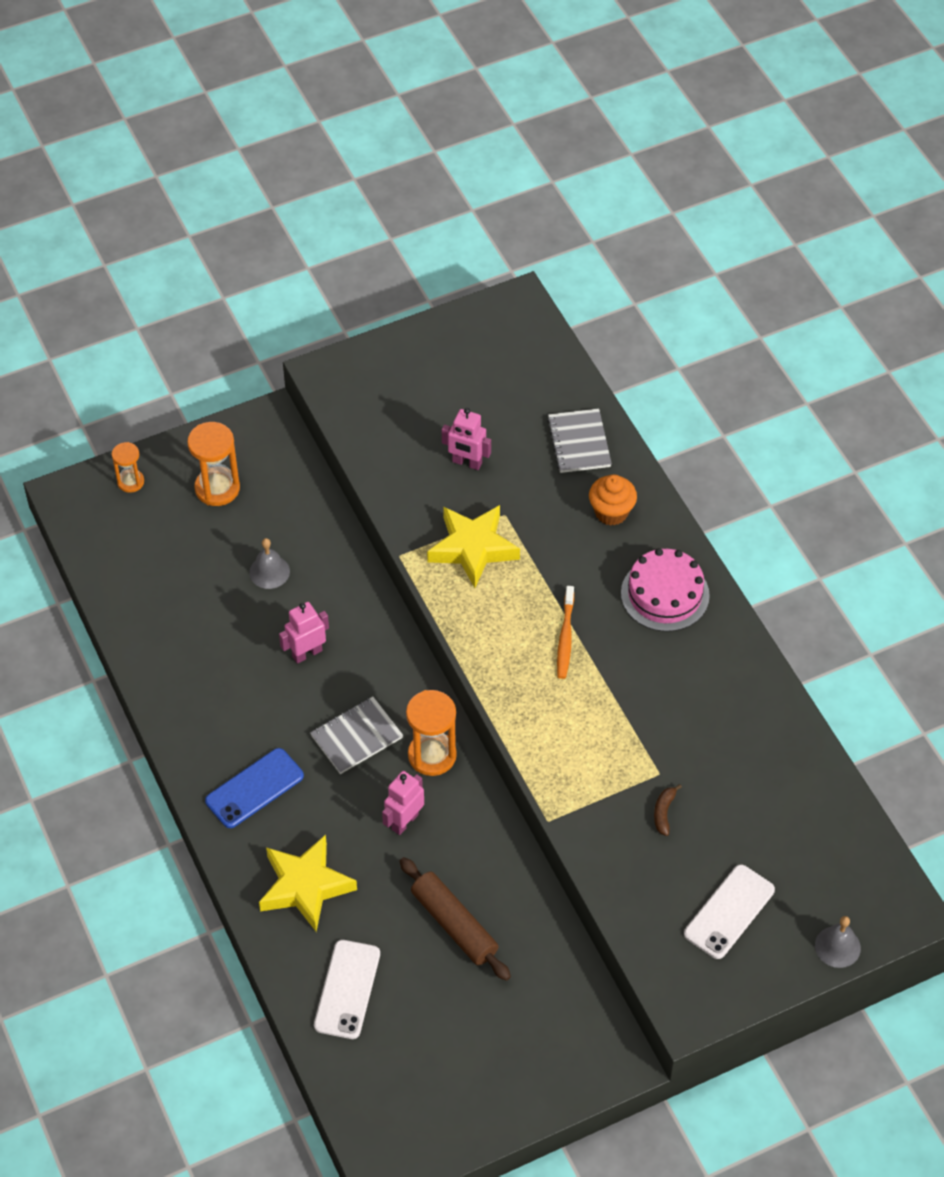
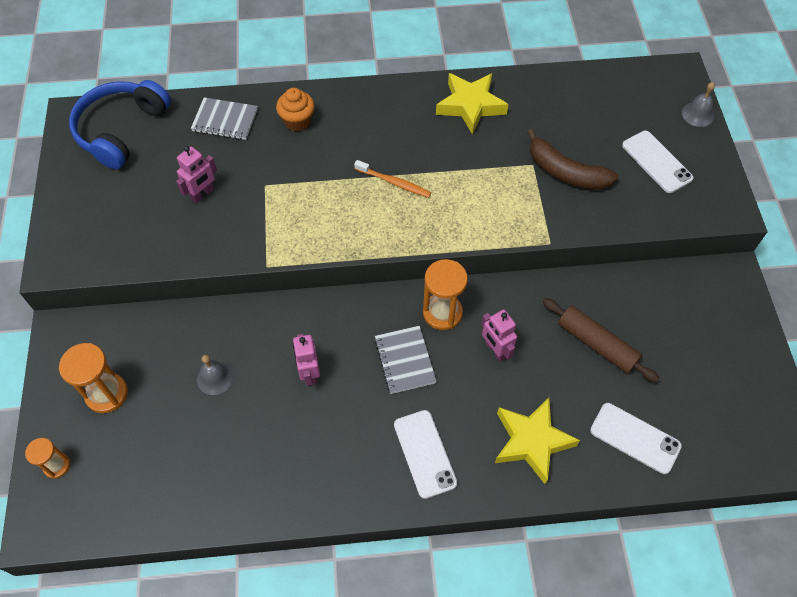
camera: 70 degrees left, 5 degrees up
(254, 788) = (424, 453): blue phone -> white phone
(454, 924) = (596, 344): brown rolling pin -> brown rolling pin turned 60 degrees clockwise
(473, 548) = (285, 215): yellow star -> yellow star (470, 106)
(519, 354) = (121, 130): none -> blue headphones
(664, 812) = (565, 172): brown banana -> brown banana, size x2.27
(665, 594) = (383, 114): pink cake -> none

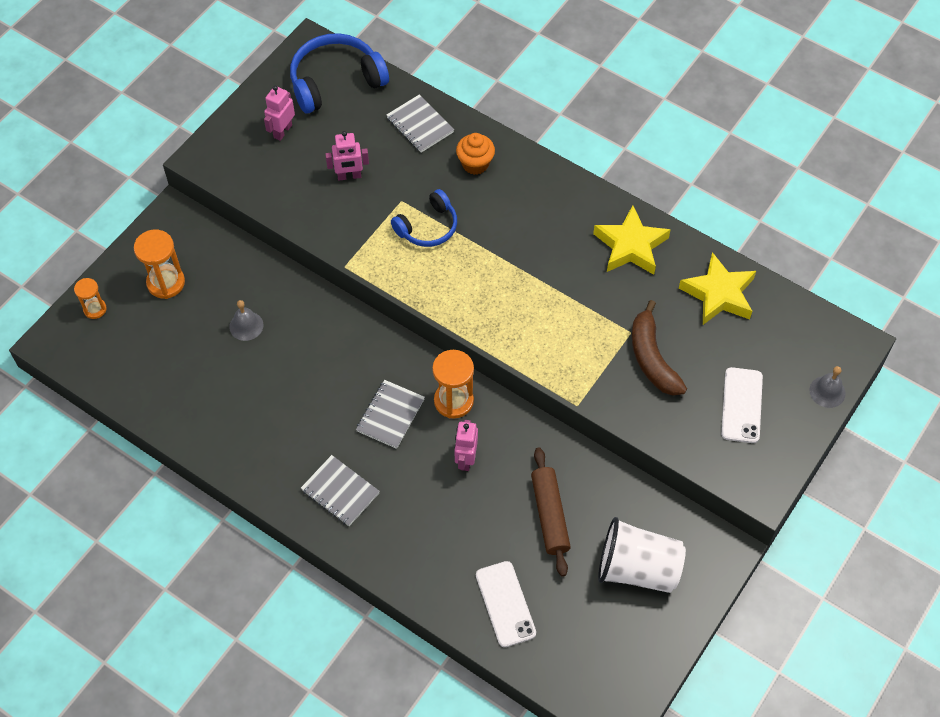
camera: 40 degrees right, 0 degrees up
(306, 191) = (428, 227): none -> blue headphones
(309, 373) = (314, 372): pink robot -> pink robot (282, 131)
(394, 183) = (502, 268): orange toothbrush -> none
(424, 453) = (340, 492): white phone -> grey notebook
(531, 441) = (425, 544): yellow star -> yellow star (718, 294)
(693, 334) = (637, 568): none -> white cup

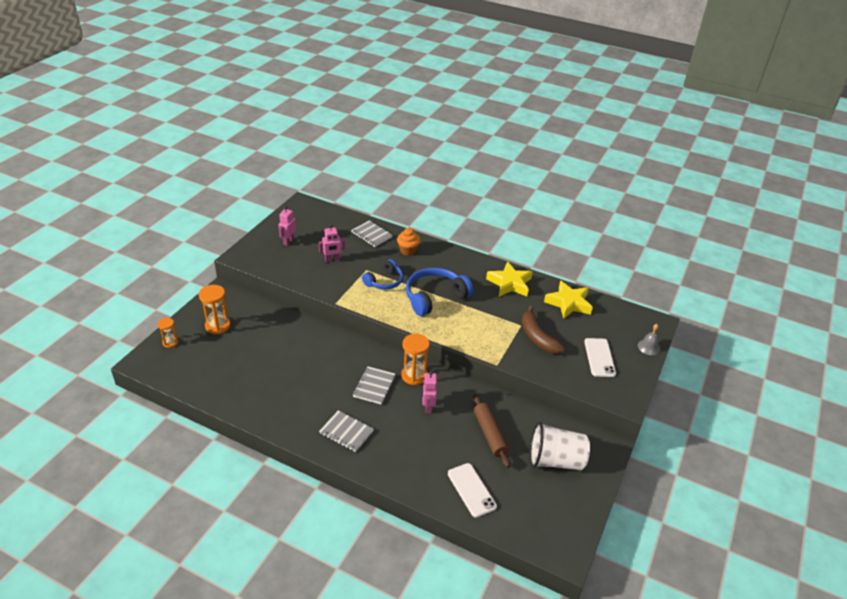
camera: 10 degrees left, 20 degrees down
(246, 326) = (272, 345): grey bell -> none
(335, 81) = (318, 217): blue headphones -> blue headphones (434, 297)

